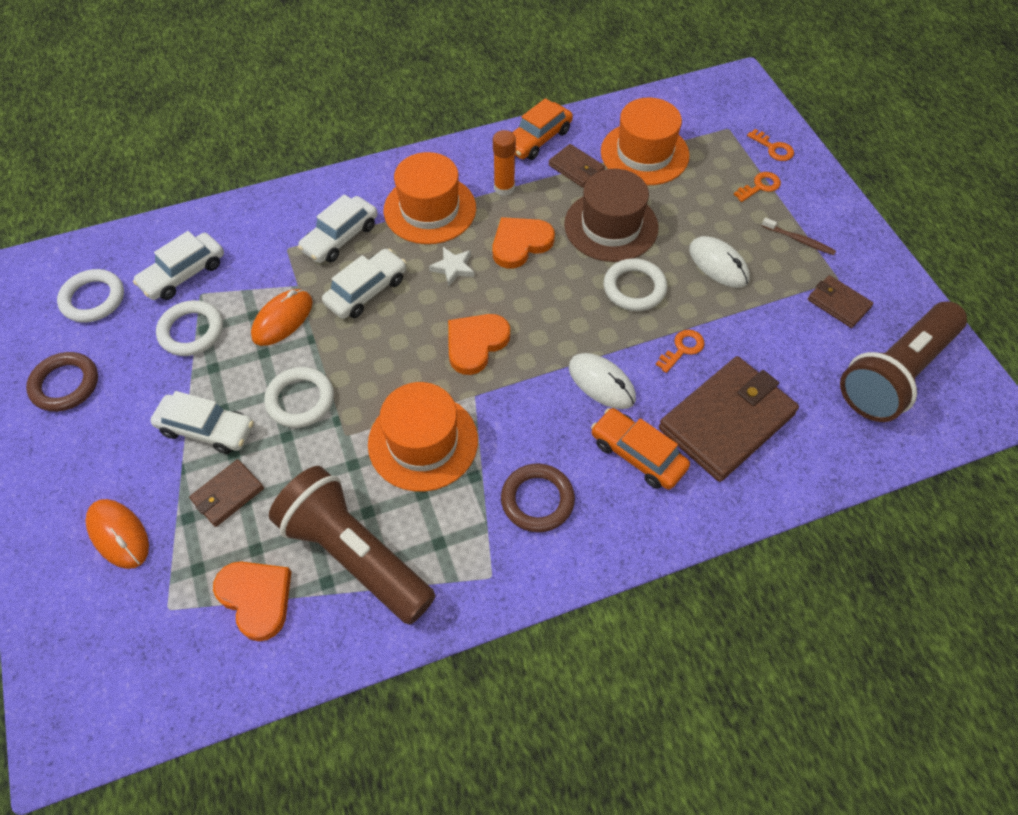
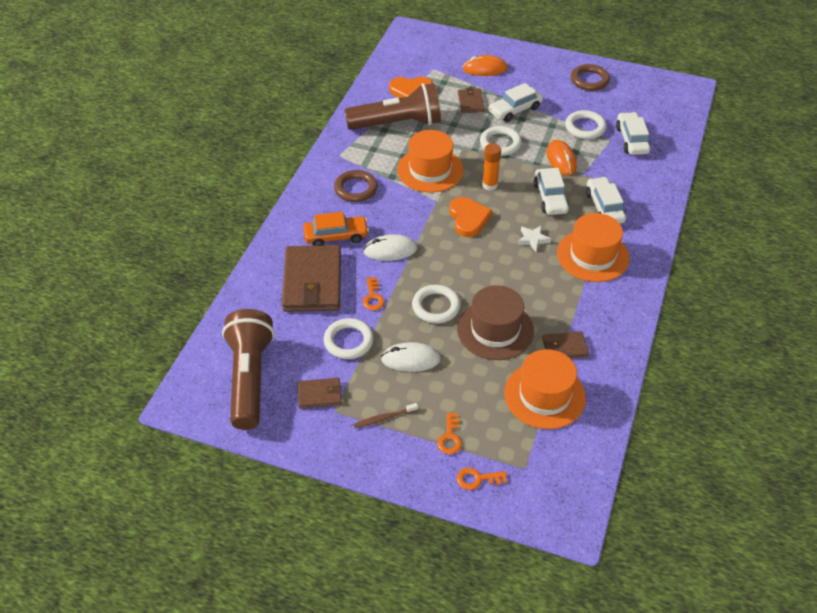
camera: 130 degrees right, 10 degrees down
(93, 299) = (642, 105): white ring -> white ring (348, 341)
(504, 188) = (579, 300): orange glue stick -> orange glue stick (490, 185)
(520, 244) = (523, 278): orange heart -> none
(537, 139) = (613, 346): orange car -> none

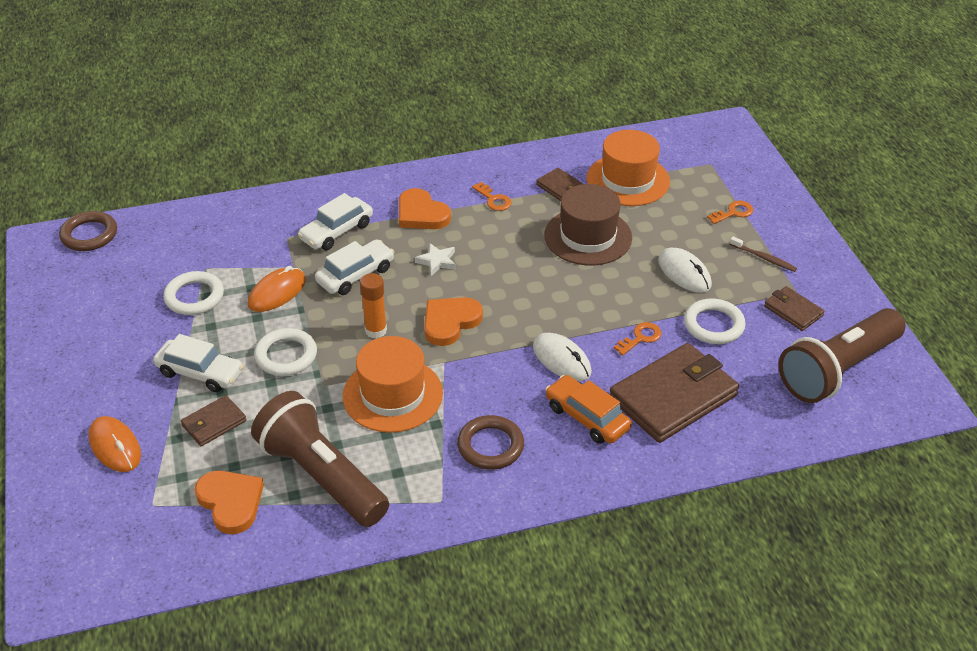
camera: 125 degrees left, 5 degrees down
(436, 306) = (602, 287): white ring -> none
(477, 479) = (751, 182): orange key -> orange key (494, 200)
(589, 80) = (79, 331): brown ring -> brown ring (89, 235)
(593, 255) = (421, 214): orange hat -> orange heart
(632, 140) = (192, 252): white car -> none

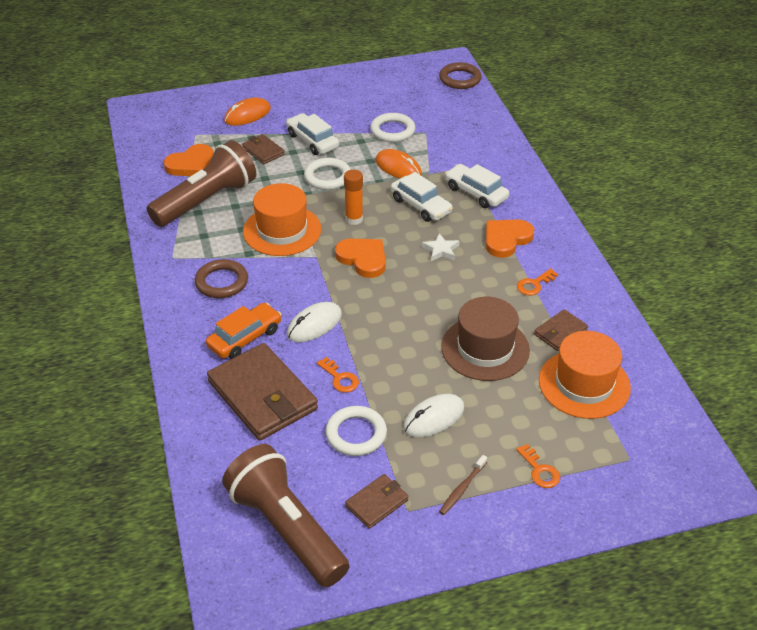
camera: 90 degrees right, 0 degrees up
(200, 373) = (312, 141): white car -> white car turned 120 degrees clockwise

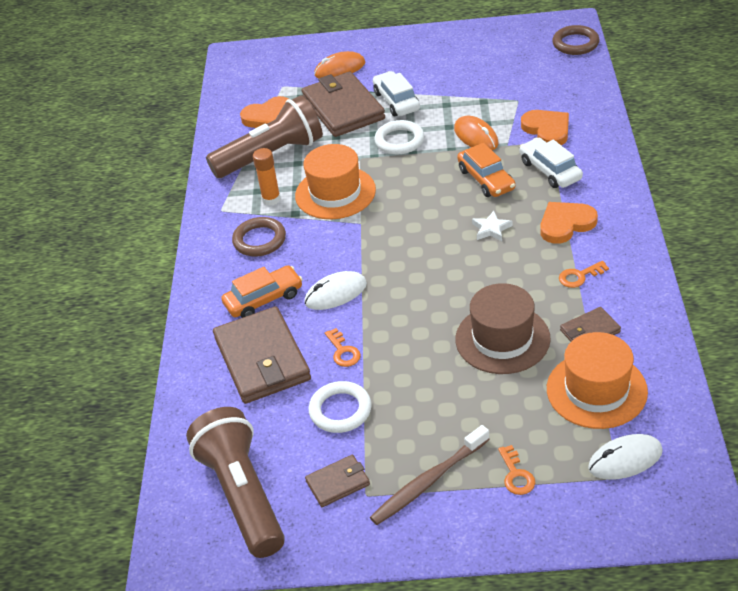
camera: 20 degrees right, 0 degrees up
(263, 151) = (343, 108): brown wallet -> brown wallet, size x2.05
(354, 219) = (411, 187): orange glue stick -> orange glue stick (271, 199)
(363, 259) = (407, 230): orange heart -> orange heart (547, 130)
(392, 131) = (483, 96): white ring -> none
(420, 206) = (486, 179): white car -> orange car
(433, 418) = (424, 405): white mouse -> white mouse (625, 459)
(462, 488) = (429, 481): brown toothbrush -> brown toothbrush, size x1.79

